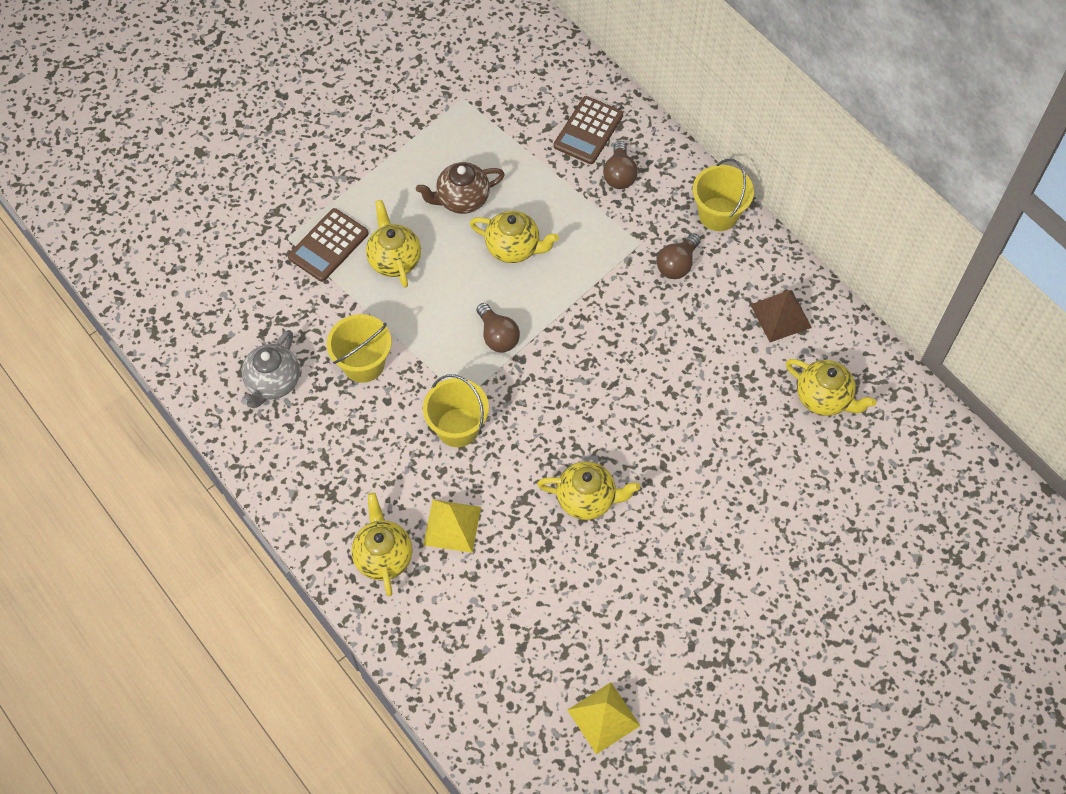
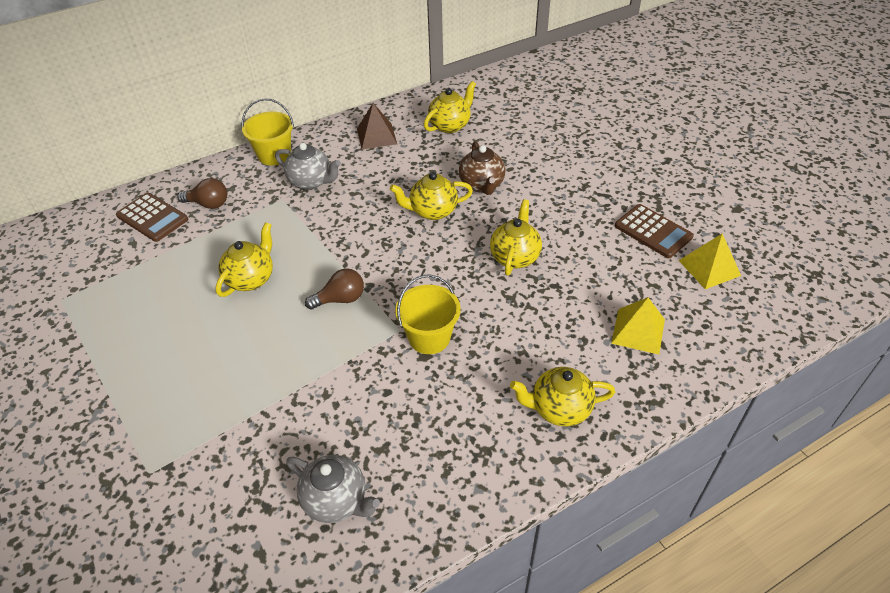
camera: 80 degrees left, 15 degrees down
(328, 245) = (178, 431): brown calculator -> brown calculator (653, 231)
(363, 363) = (338, 409): yellow bucket -> none
(394, 260) = (223, 372): yellow teapot -> yellow teapot (432, 211)
(452, 526) = (531, 351): yellow pyramid -> yellow pyramid (638, 331)
(462, 199) = (179, 311): brown teapot -> brown teapot (482, 185)
(677, 264) = (311, 181): brown light bulb -> grey teapot

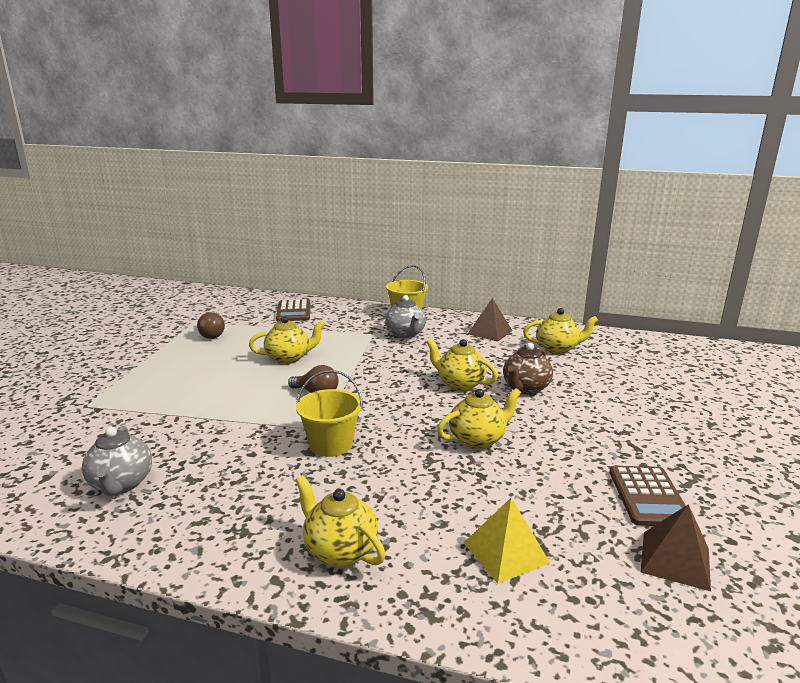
camera: 45 degrees right, 25 degrees down
(208, 204) = (330, 318): brown light bulb -> brown light bulb (210, 335)
(709, 268) = (675, 560): yellow pyramid -> brown pyramid

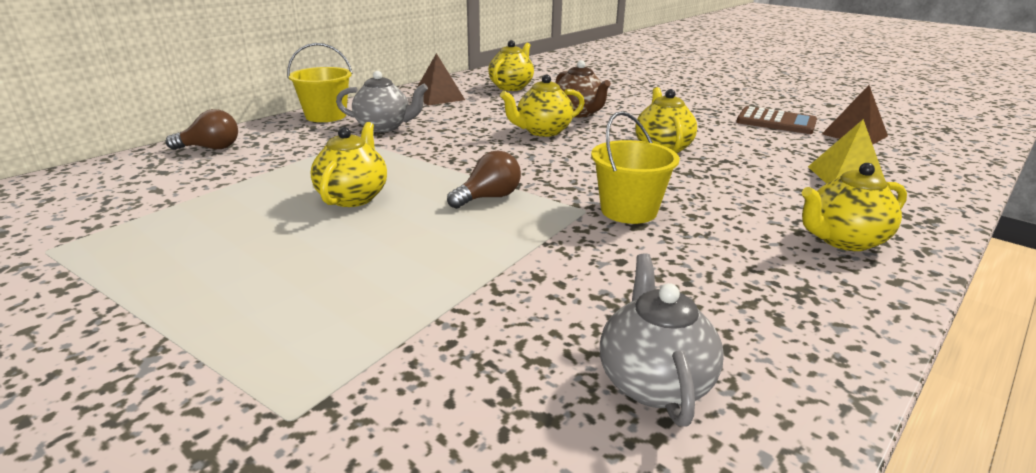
camera: 65 degrees left, 5 degrees up
(121, 484) = (653, 382): grey teapot -> grey teapot turned 105 degrees counterclockwise
(210, 335) = (148, 244): brown light bulb -> brown light bulb (211, 148)
(293, 311) = (180, 168): brown calculator -> none

